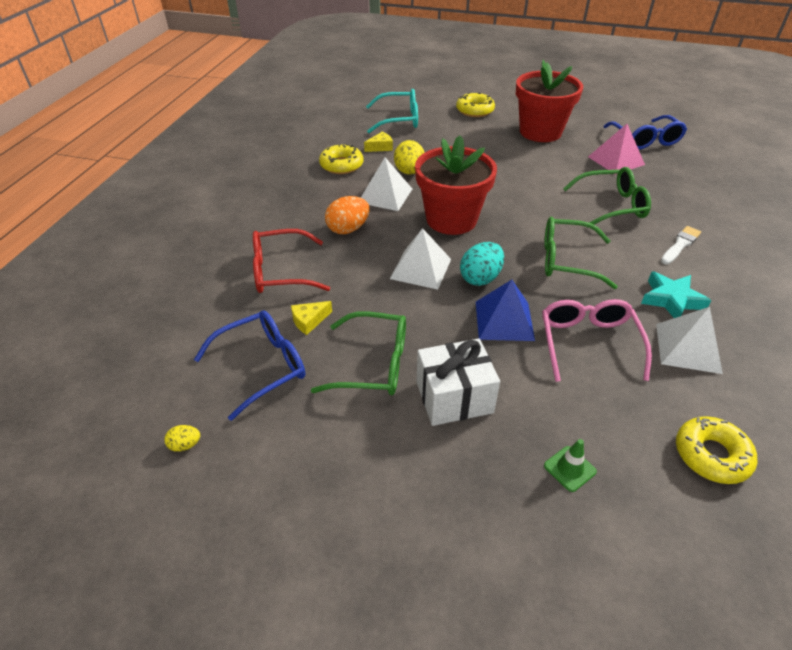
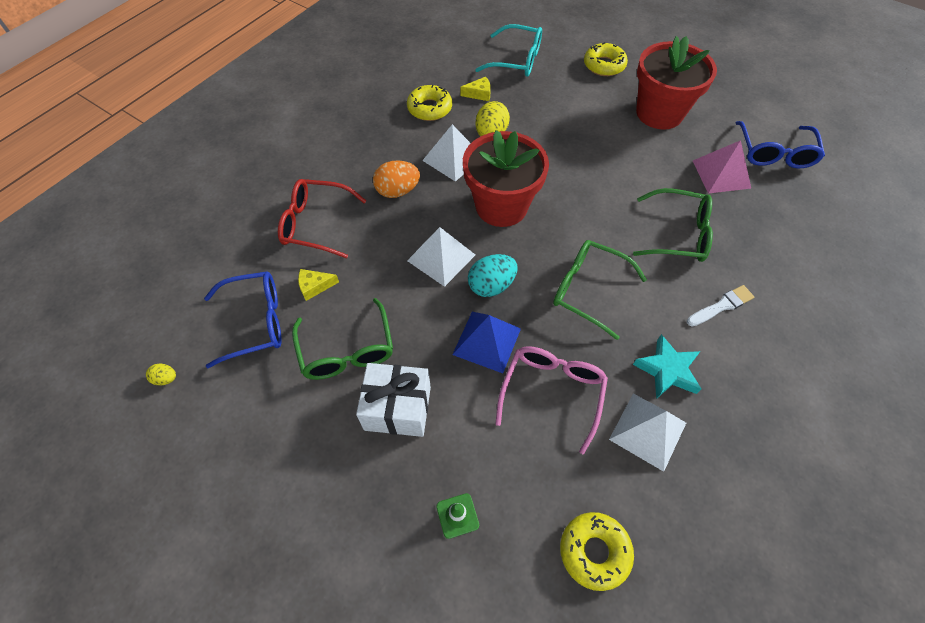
camera: 20 degrees right, 15 degrees up
(374, 364) = (347, 350): green glasses -> green glasses turned 45 degrees clockwise

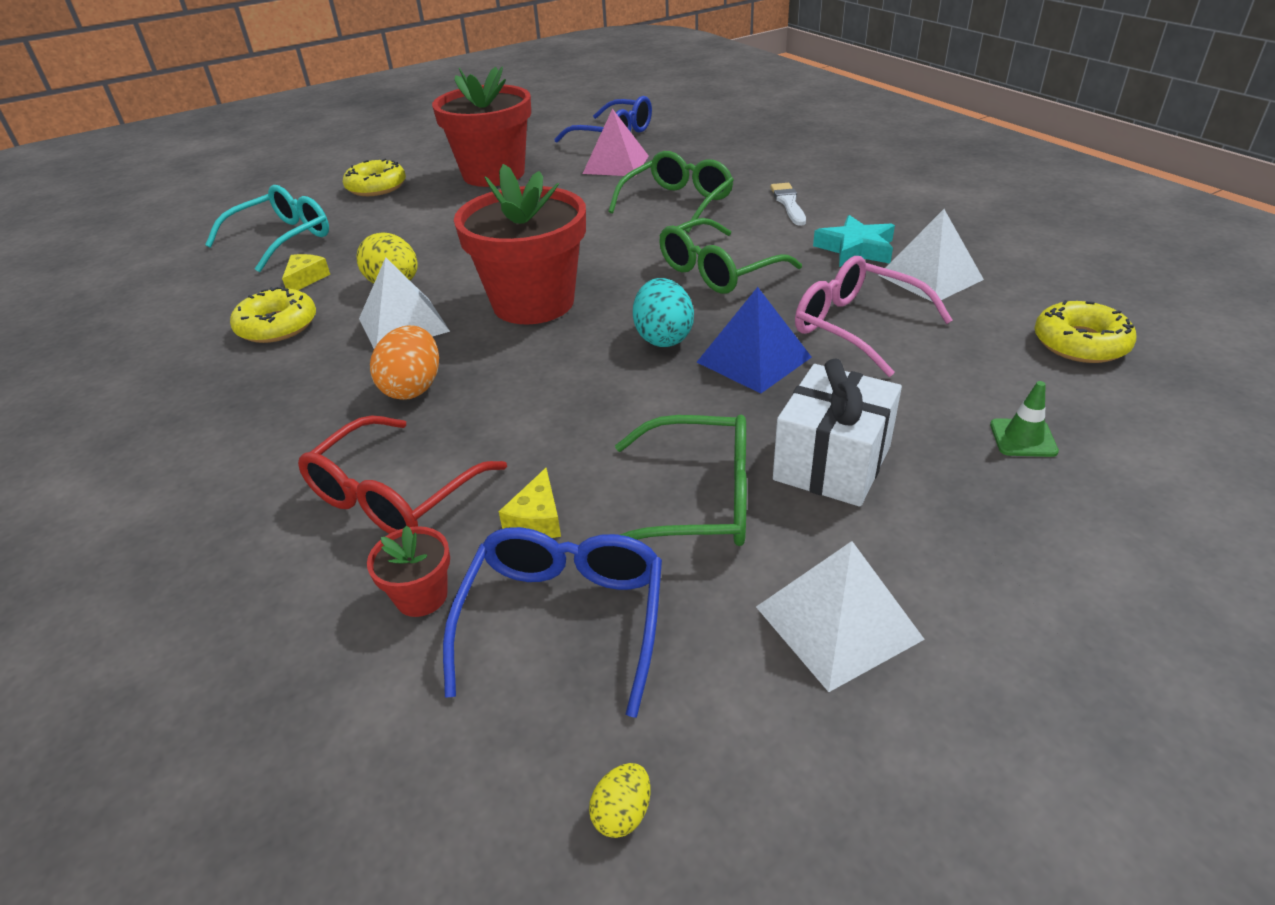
camera: 65 degrees left, 20 degrees down
(257, 264) = (421, 596): none -> red flower pot
(441, 257) = (582, 370): white pyramid -> white pyramid (838, 623)

